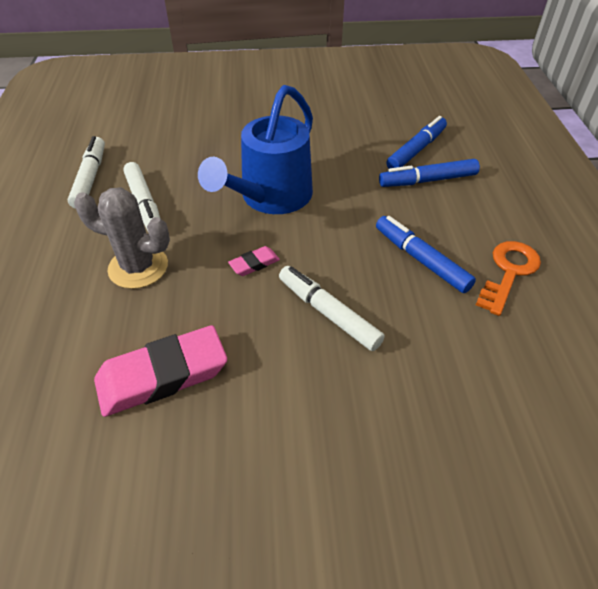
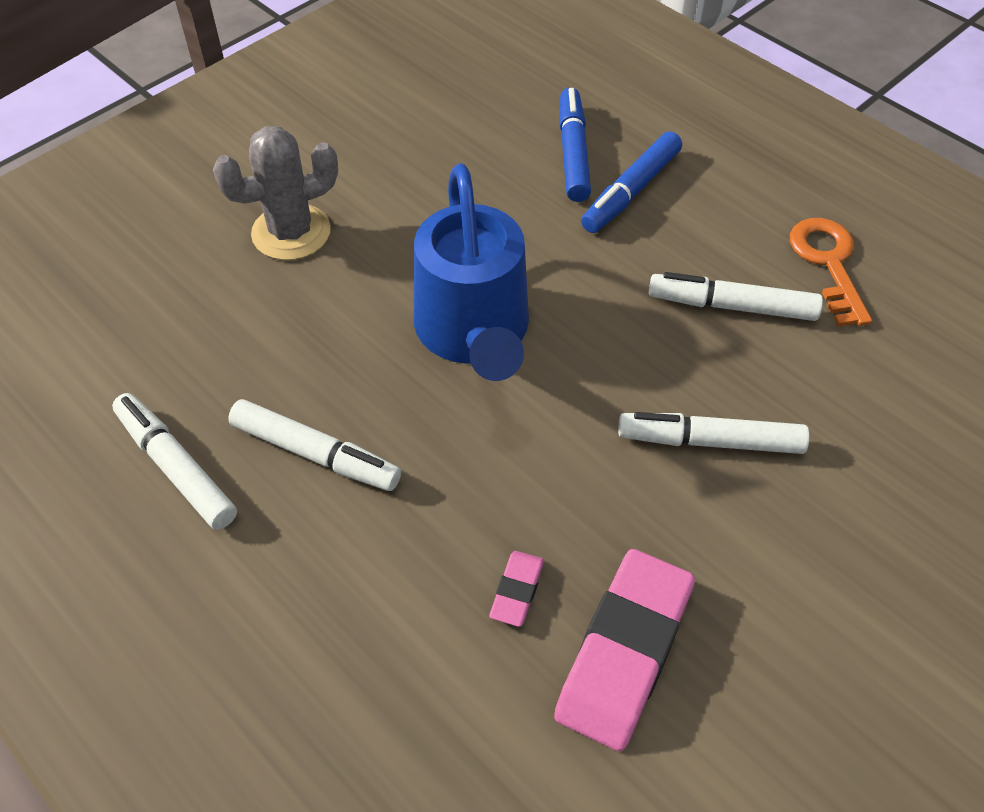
camera: 40 degrees left, 5 degrees up
(138, 267) = (424, 546): grey cactus -> grey cactus (291, 232)
(254, 264) = (561, 438): pink eraser -> pink eraser (517, 591)
(421, 259) = (732, 306): blue marker -> white marker

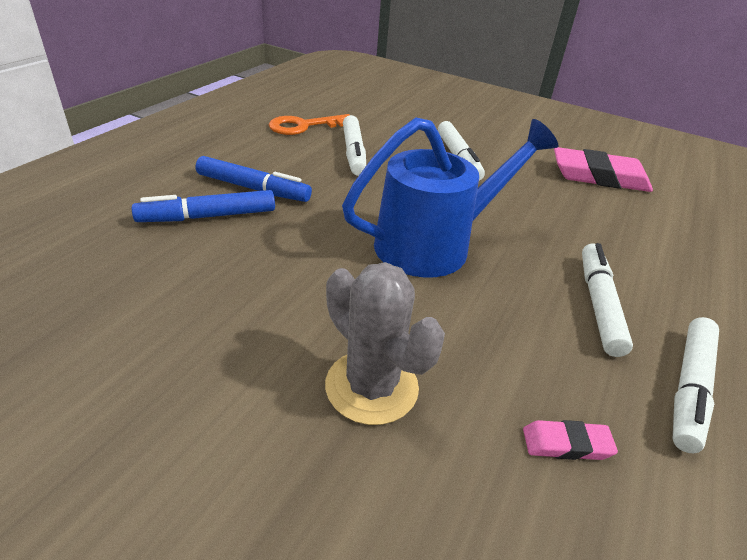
camera: 110 degrees left, 15 degrees down
(517, 591) = (602, 208): pink eraser -> pink eraser (566, 444)

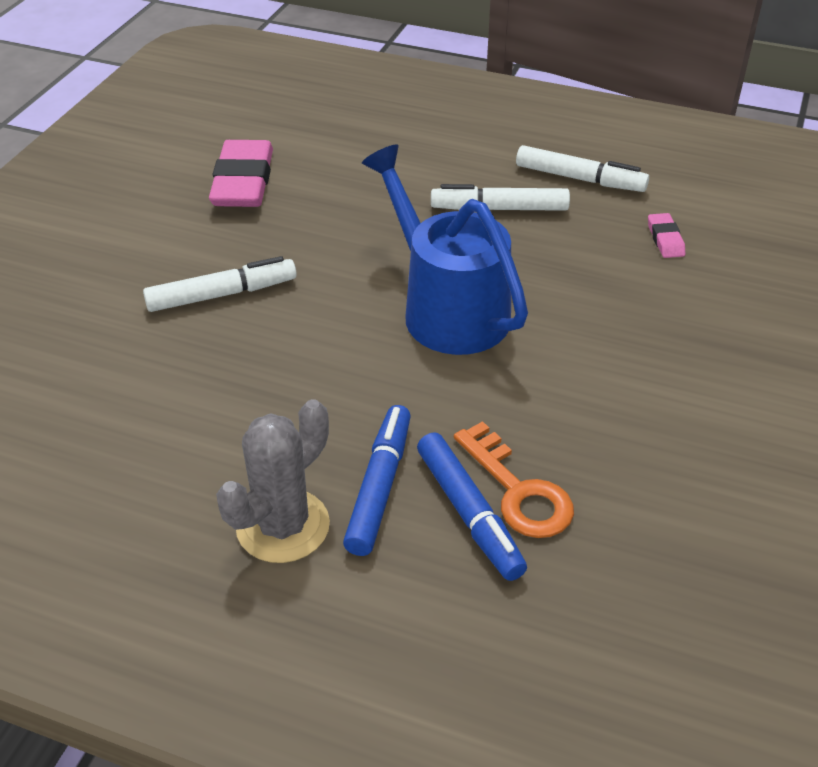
camera: 95 degrees left, 5 degrees up
(304, 126) = (142, 474): orange key -> orange key (518, 491)
(353, 152) = (232, 400): white marker -> none
(371, 386) = (668, 334): grey cactus -> grey cactus (283, 526)

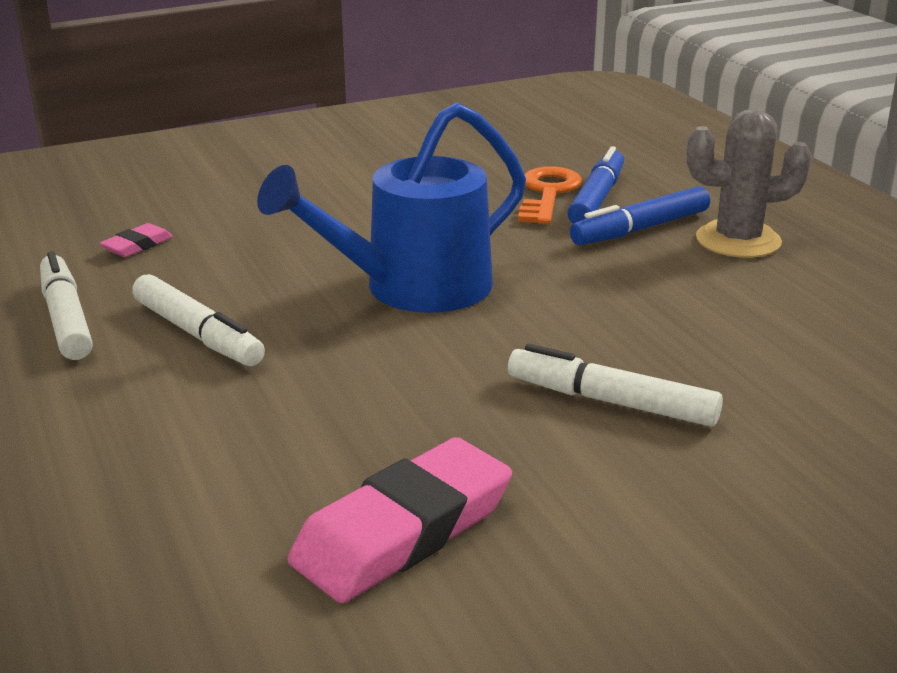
camera: 135 degrees left, 15 degrees down
(446, 308) = (412, 289): blue watering can -> blue watering can turned 45 degrees clockwise

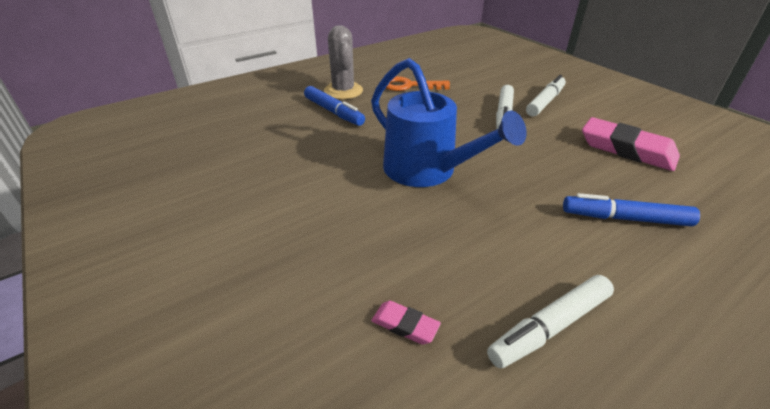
camera: 100 degrees left, 10 degrees up
(198, 334) = (526, 244): white marker -> white marker (545, 102)
(547, 193) = (284, 138): orange key -> orange key (409, 86)
(597, 198) = (292, 124): blue marker -> blue marker (625, 218)

